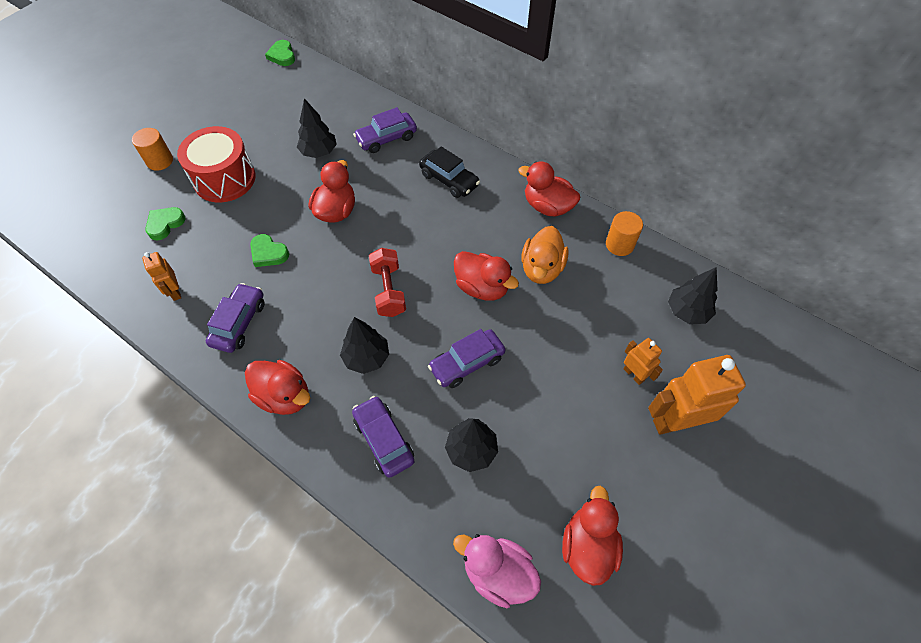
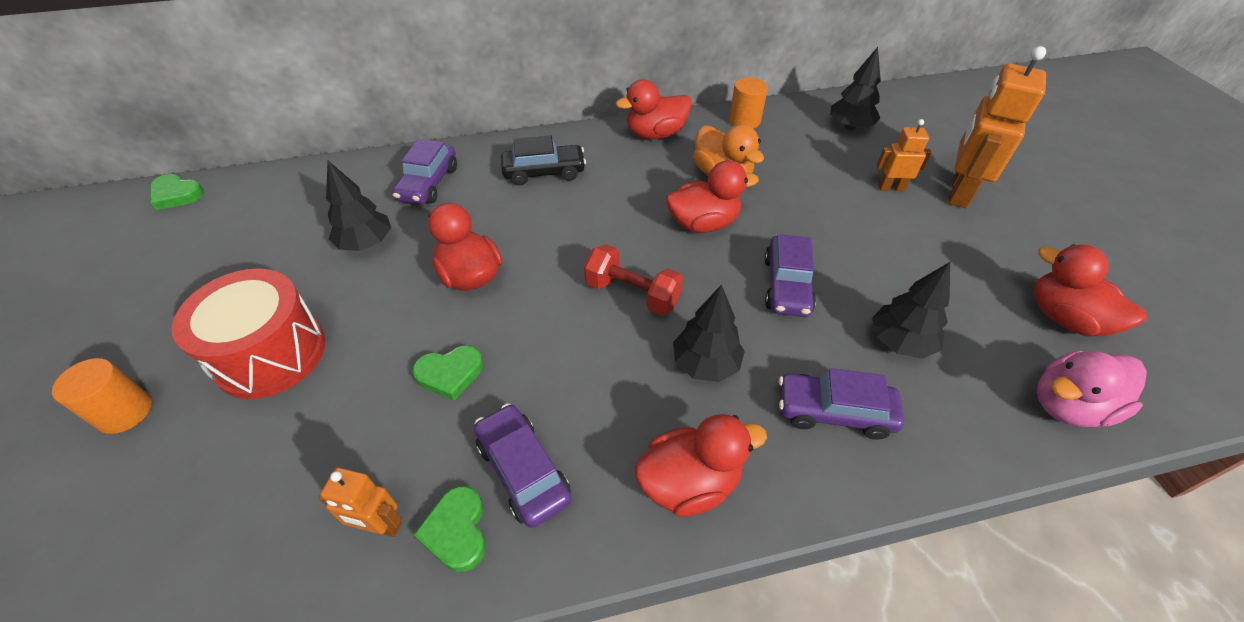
camera: 50 degrees left, 10 degrees down
(165, 224) = (245, 470): green heart -> green heart (457, 531)

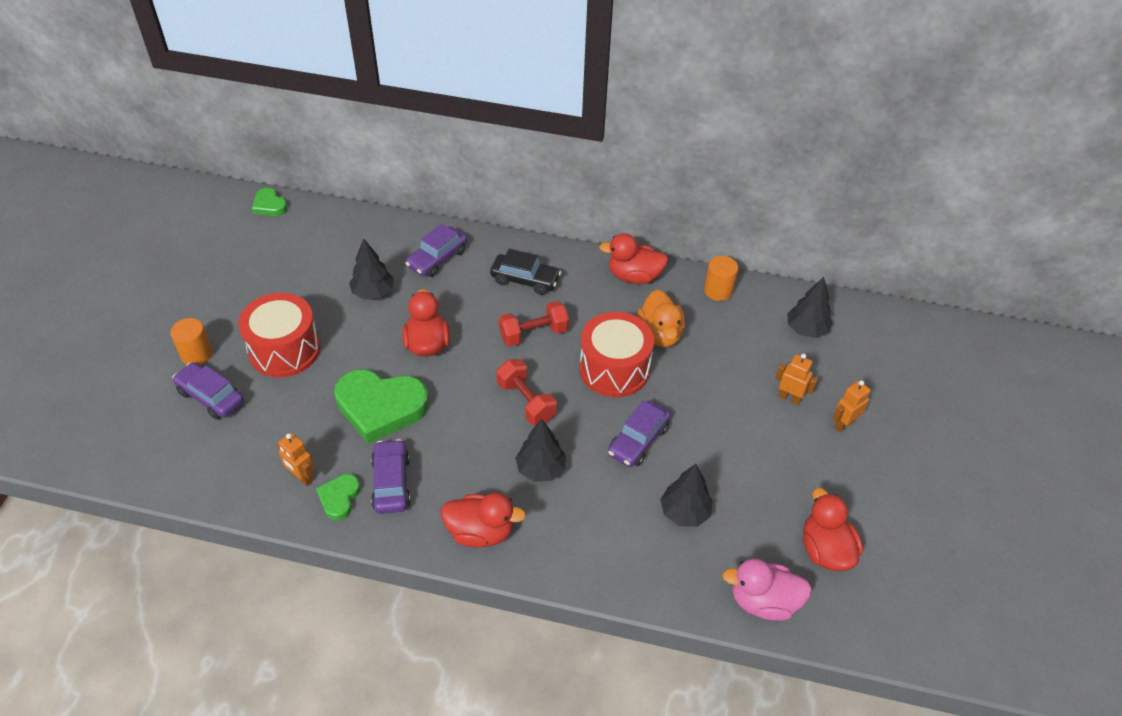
camera: 25 degrees right, 0 degrees up
(450, 374) = (380, 407): green heart -> green heart, size x2.03
(590, 220) = (533, 334): none -> red dumbbell
(703, 223) = (614, 369): red duck -> red drum
(834, 412) = (600, 534): purple car -> purple car (211, 397)
(958, 192) = (843, 424): orange robot -> orange robot, size x0.53

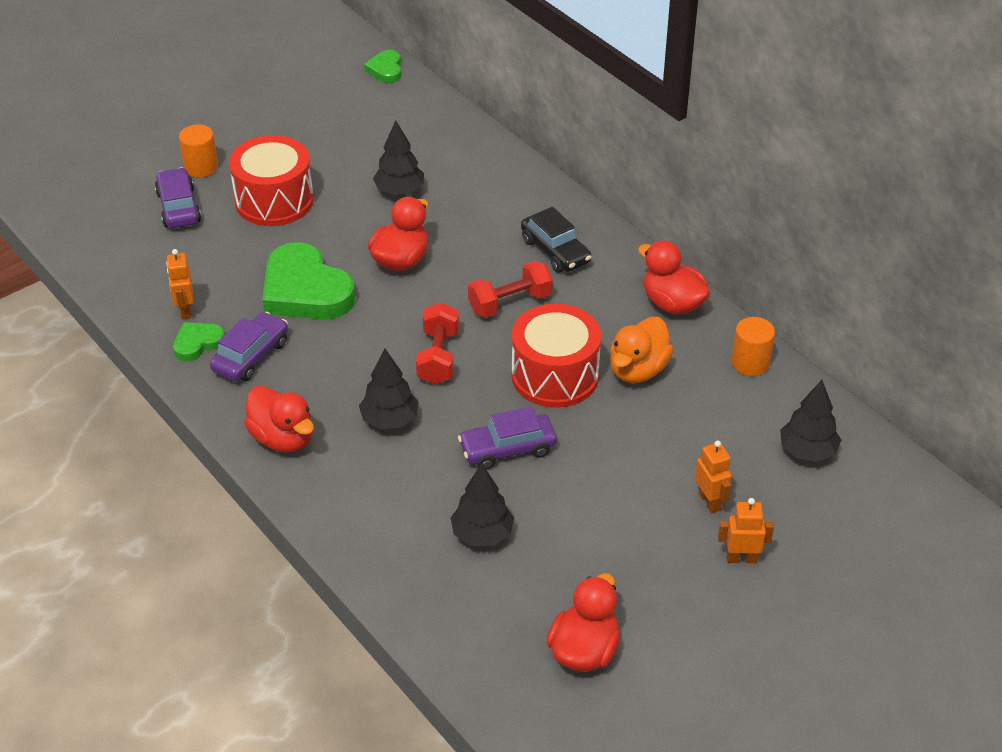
camera: 40 degrees right, 5 degrees down
(437, 259) = (490, 190): purple car -> none
(533, 334) = (510, 303): red dumbbell -> red dumbbell turned 45 degrees counterclockwise
(763, 602) = (471, 651): pink duck -> none

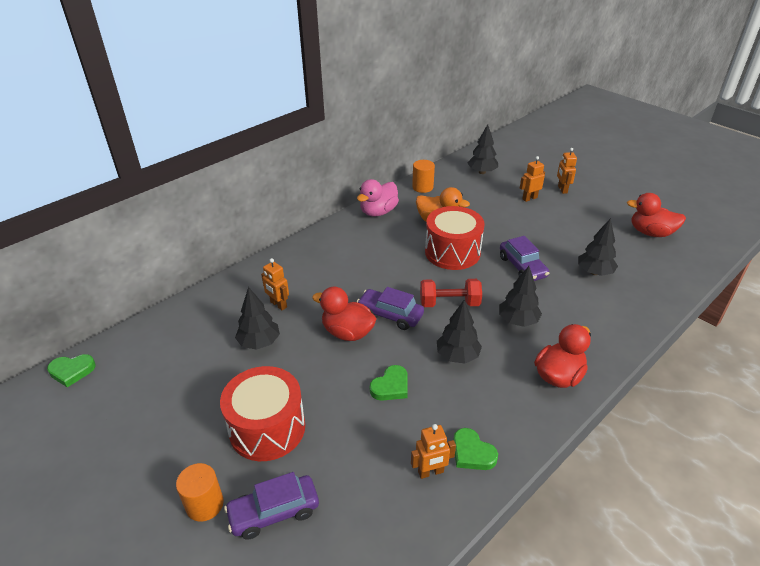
camera: 95 degrees left, 5 degrees down
(251, 356) = (477, 411): purple car -> purple car (390, 315)
(305, 290) = (391, 386): green heart -> green heart, size x0.49
(339, 351) = (457, 356): none -> black tree
(463, 204) = (278, 305): none -> orange robot
(510, 303) = (388, 274): red dumbbell -> none
(555, 251) = (332, 258): black car -> none
(672, 303) = (378, 212): red duck -> pink duck

